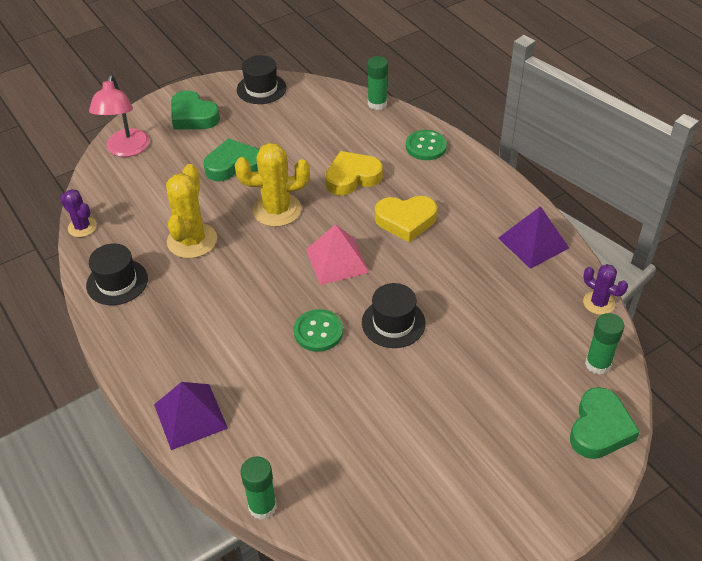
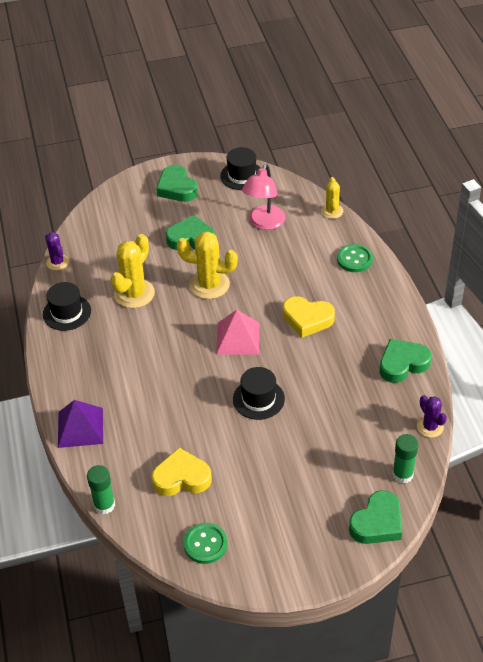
camera: 20 degrees right, 0 degrees up
(126, 149) = (114, 205): pink lamp -> pink lamp (264, 223)
(318, 332) = (198, 390): green button -> green button (205, 544)
(352, 177) = (281, 272): yellow heart -> yellow heart (181, 477)
(377, 104) = (332, 211): green glue stick -> yellow cactus
(533, 243) = (402, 364): purple pyramid -> green heart

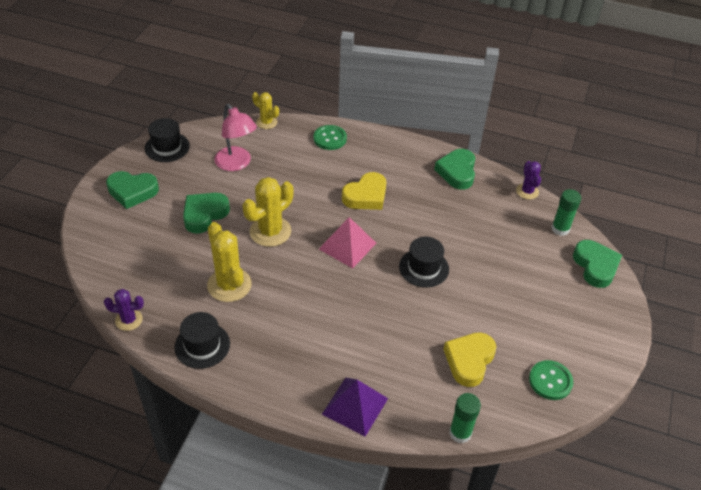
camera: 60 degrees left, 0 degrees up
(430, 427) = (527, 191): purple cactus -> purple cactus turned 75 degrees clockwise

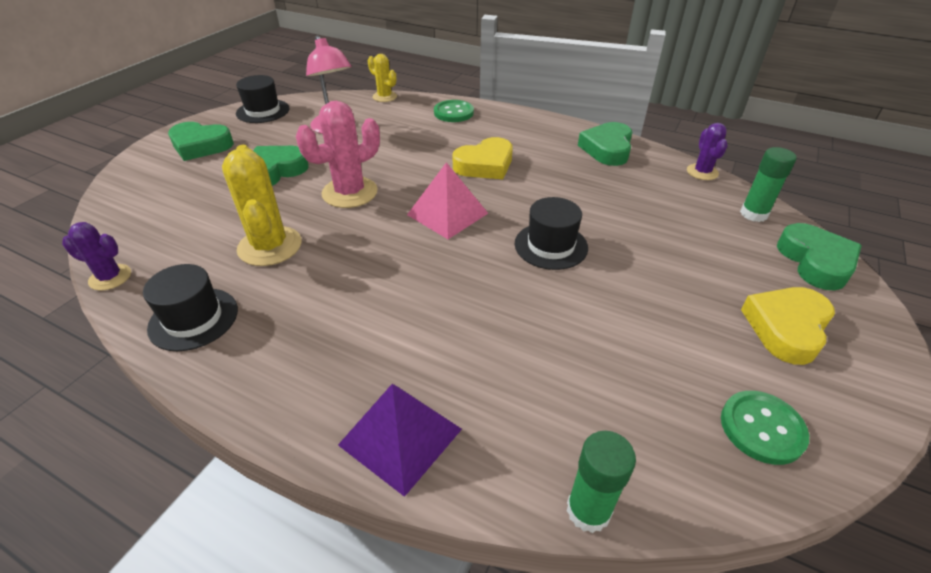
camera: 10 degrees right, 5 degrees down
(270, 231) = (350, 192): yellow cactus -> pink cactus
(469, 361) = (612, 379): yellow heart -> yellow heart (786, 328)

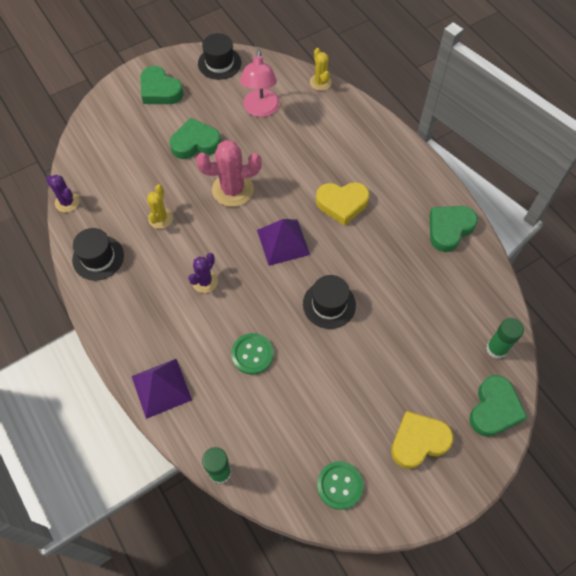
camera: 30 degrees right, 20 degrees up
(270, 246) = (160, 218): yellow cactus -> yellow cactus, size x0.58
(447, 214) = (283, 242): pink pyramid -> purple pyramid
(453, 113) = (361, 128): green button -> green button (252, 354)
(702, 172) = (500, 290): purple cactus -> purple cactus (205, 281)

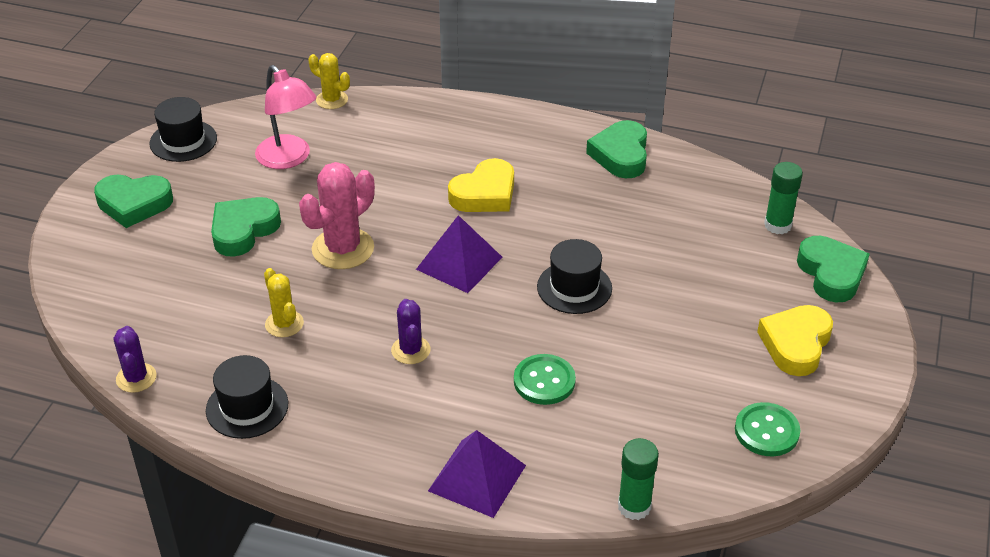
camera: 40 degrees left, 20 degrees down
(67, 202) = (136, 378): purple cactus -> purple cactus turned 75 degrees clockwise

